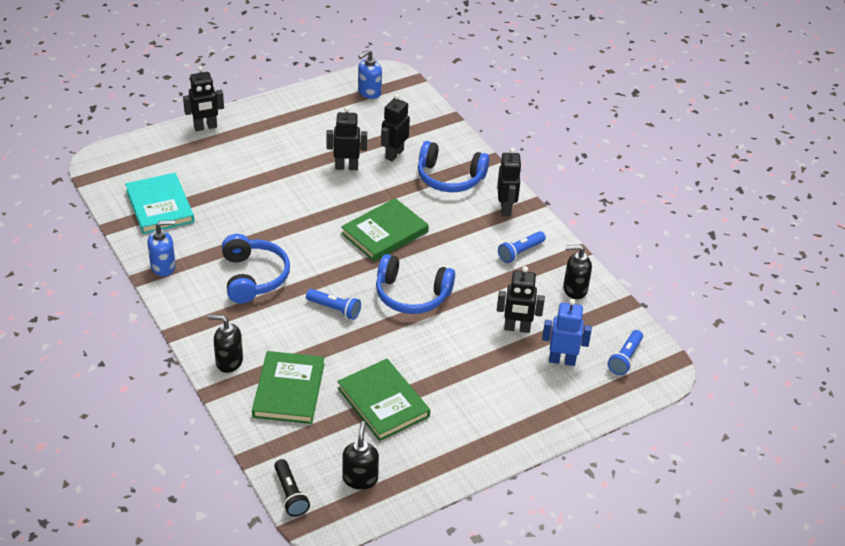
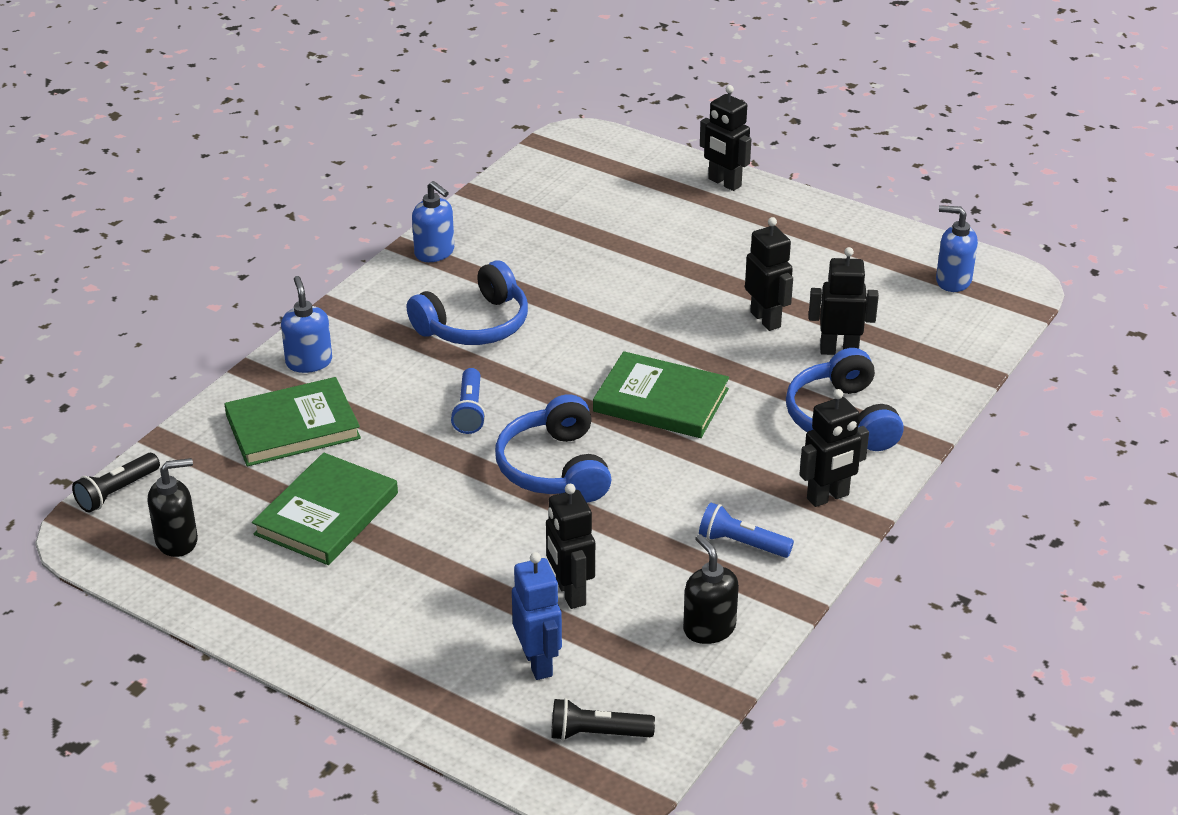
camera: 65 degrees right, 5 degrees down
(160, 206) = (540, 209): turquoise book -> none
(229, 361) = (309, 362): black soap dispenser -> blue soap dispenser
(625, 358) = (597, 734): blue flashlight -> black flashlight

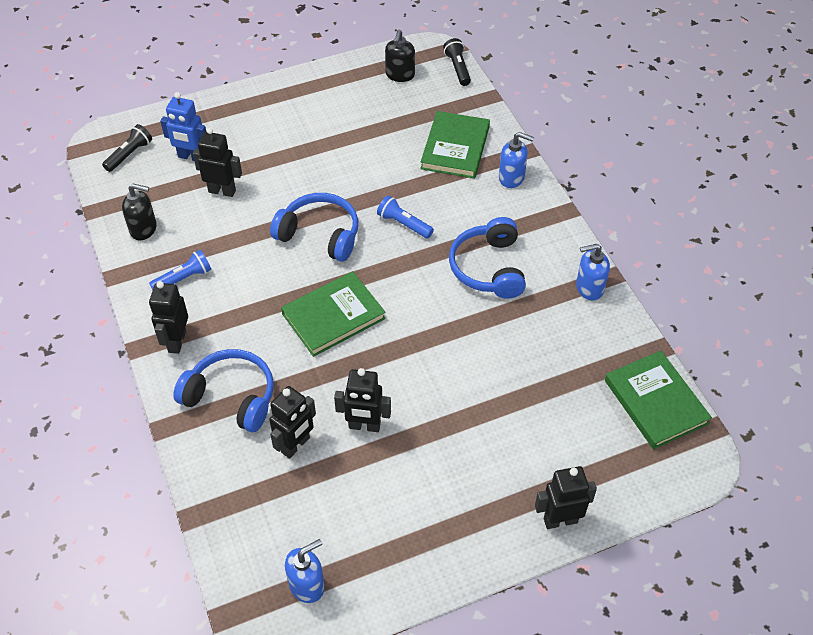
camera: 125 degrees right, 15 degrees up
(326, 514) = (370, 131): green book -> green book (656, 402)

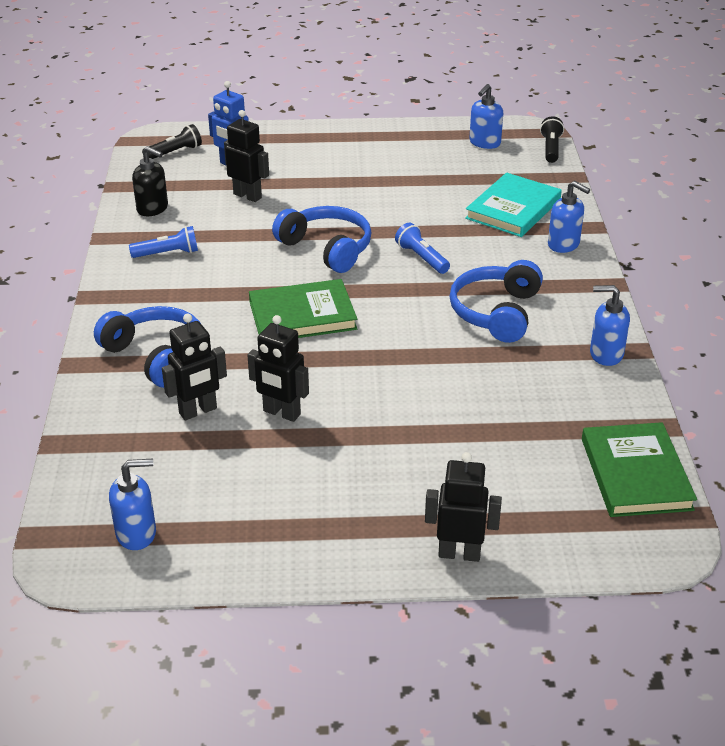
camera: 20 degrees right, 15 degrees down
(177, 341) = (130, 300): black robot -> none
(400, 75) = (484, 143): black soap dispenser -> blue soap dispenser
(455, 147) = (513, 209): green book -> turquoise book

